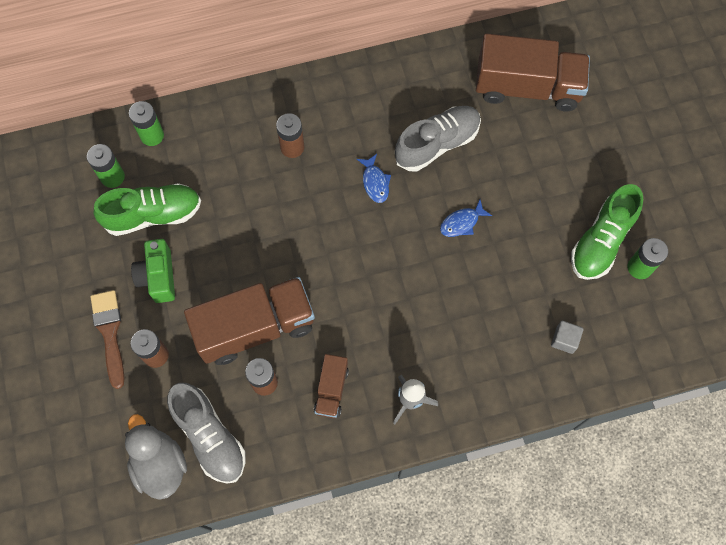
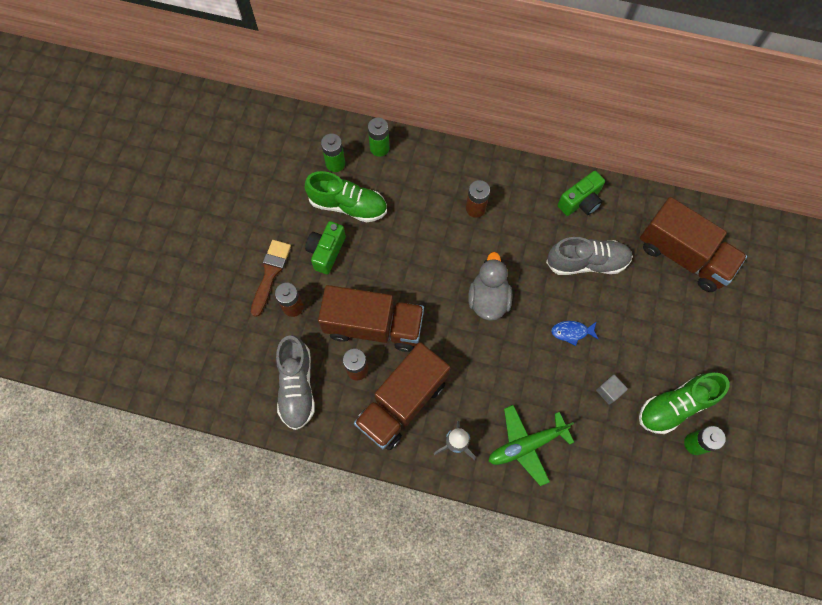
camera: 30 degrees right, 0 degrees up
(160, 464) = (251, 386): grey duck -> grey duck (488, 299)
(331, 390) = (402, 403): brown truck -> brown truck, size x2.03
(375, 182) = (522, 266): blue fish -> none
(396, 85) = (580, 202): none -> green camera
(480, 361) = (526, 445): none -> green plane
(564, 340) = (601, 466): grey cube -> grey cube (609, 391)

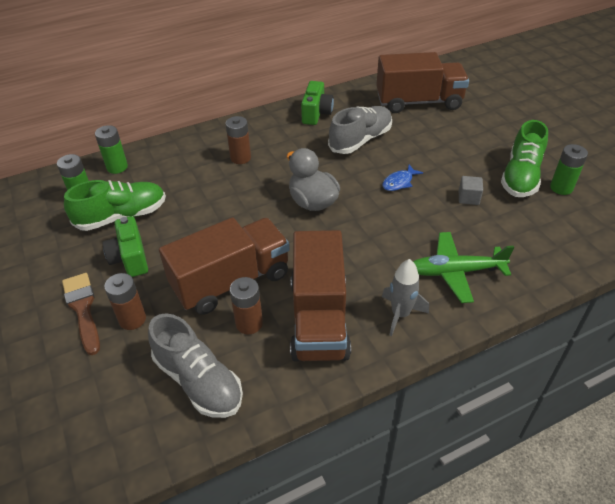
camera: 40 degrees left, 25 degrees down
(526, 445) = (455, 272): green plane -> green plane turned 60 degrees clockwise

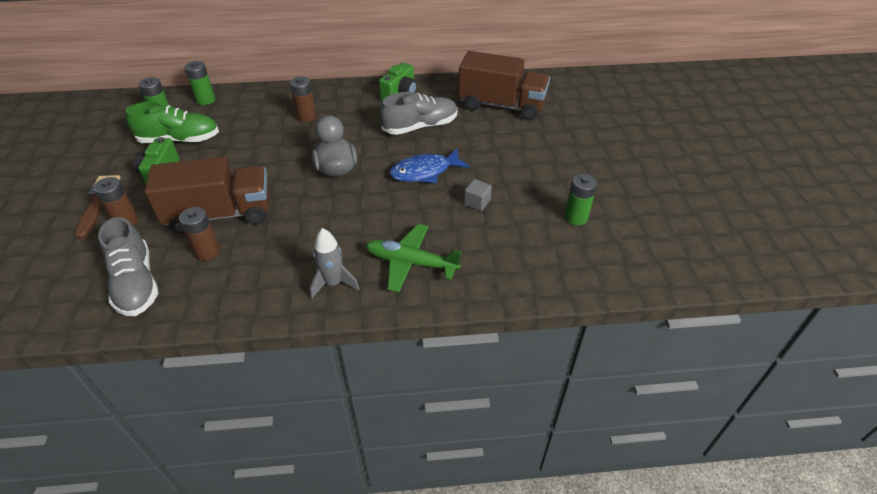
camera: 20 degrees right, 0 degrees up
(319, 318) = (264, 265): brown truck -> none
(399, 182) = (425, 172): blue fish -> blue fish, size x1.69
(520, 176) = (543, 197): green shoe -> none

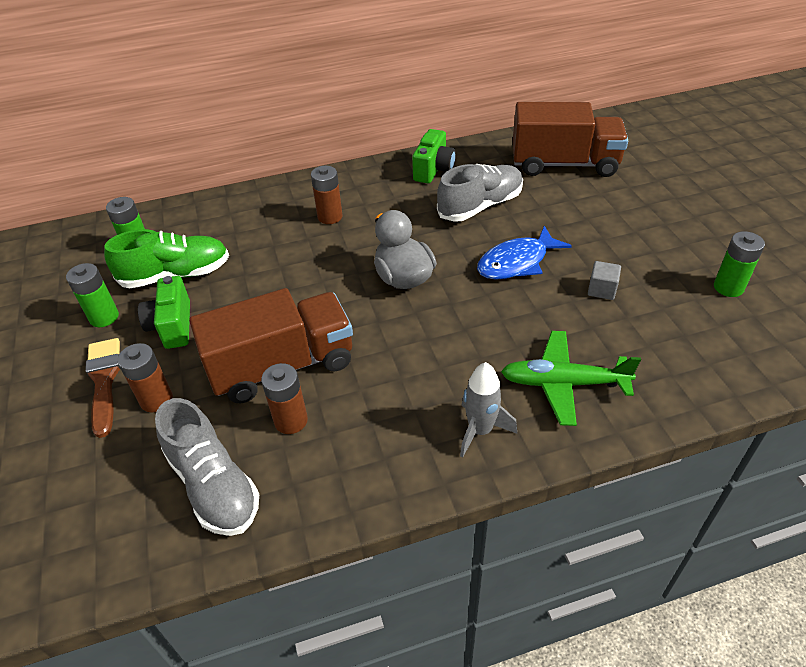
camera: 10 degrees left, 0 degrees up
(206, 100) = (185, 216): green battery -> green battery (104, 317)

